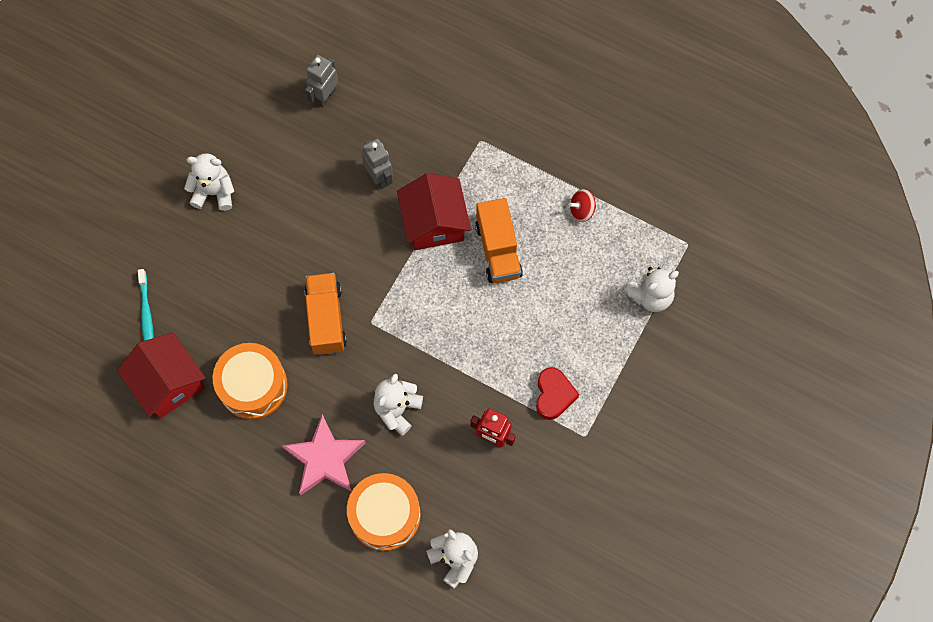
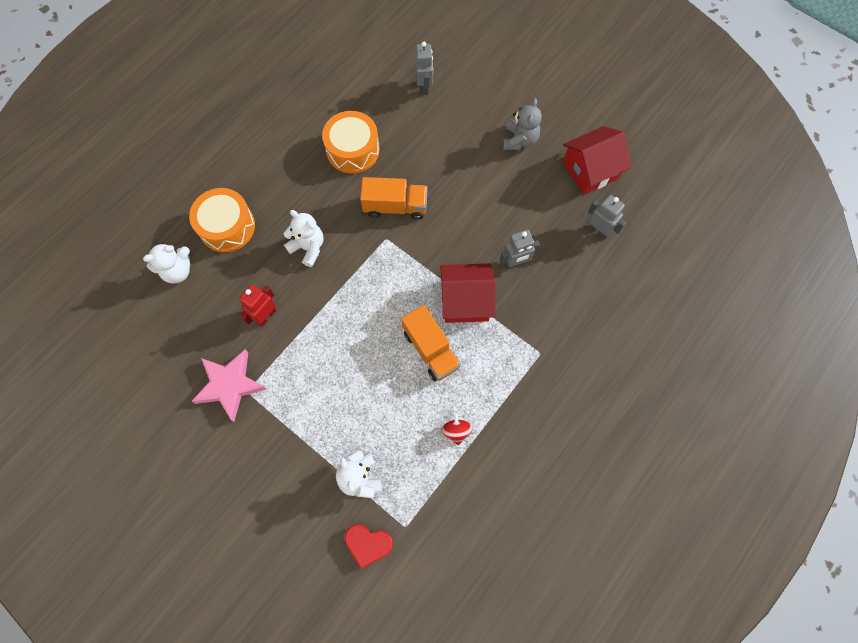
camera: 100 degrees right, 0 degrees up
(147, 315) = (424, 87): turquoise toothbrush -> grey robot
(168, 383) = (368, 96): red house -> red house (590, 170)
(214, 192) = (519, 140): white teddy bear -> grey teddy bear
(325, 459) = (282, 191): pink star -> pink star (230, 385)
(498, 250) = (431, 349): orange truck -> orange truck turned 120 degrees counterclockwise
(554, 395) = (289, 372): red heart -> red heart (368, 544)

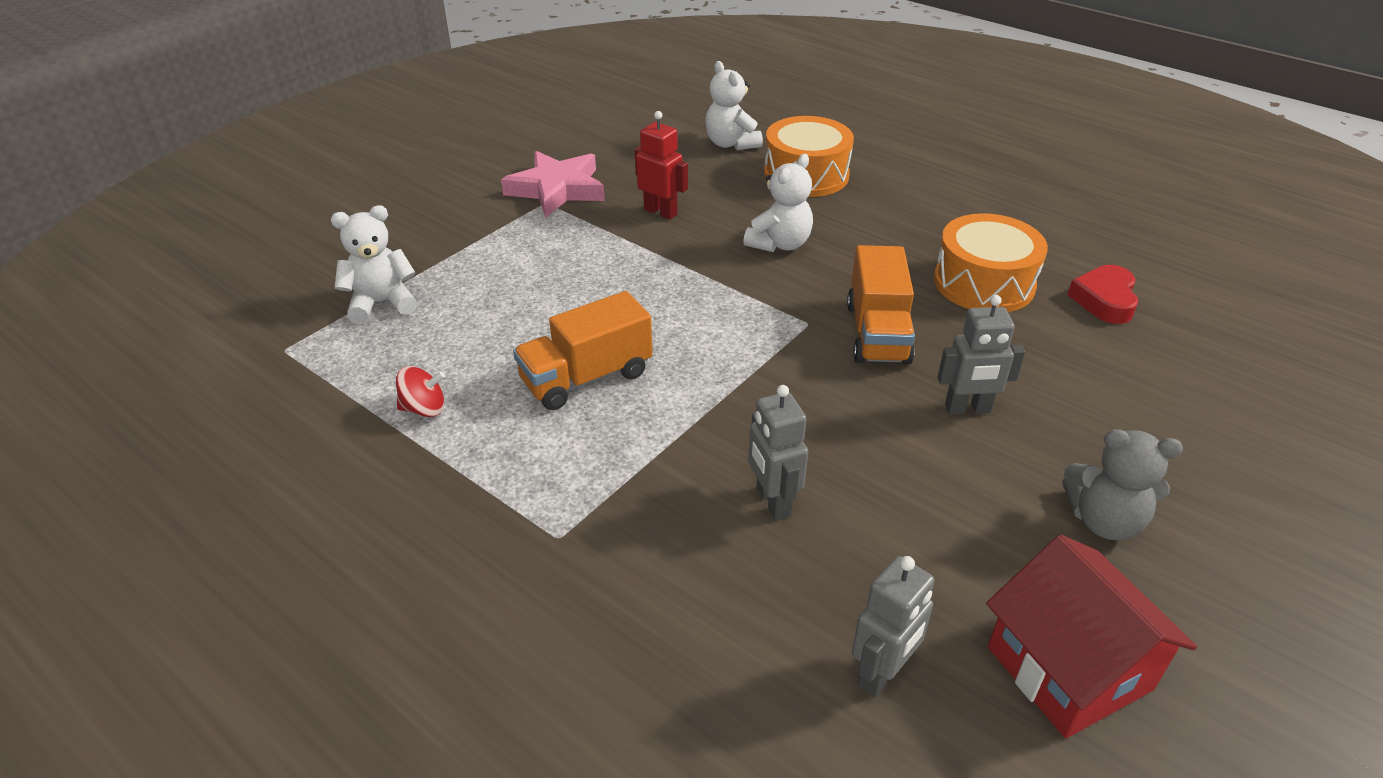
camera: 90 degrees right, 30 degrees down
(368, 544) = (276, 313): red heart -> red heart (1104, 300)
(424, 87) = (1174, 369): grey robot -> grey robot (967, 409)
(465, 301) = (683, 423): red house -> none

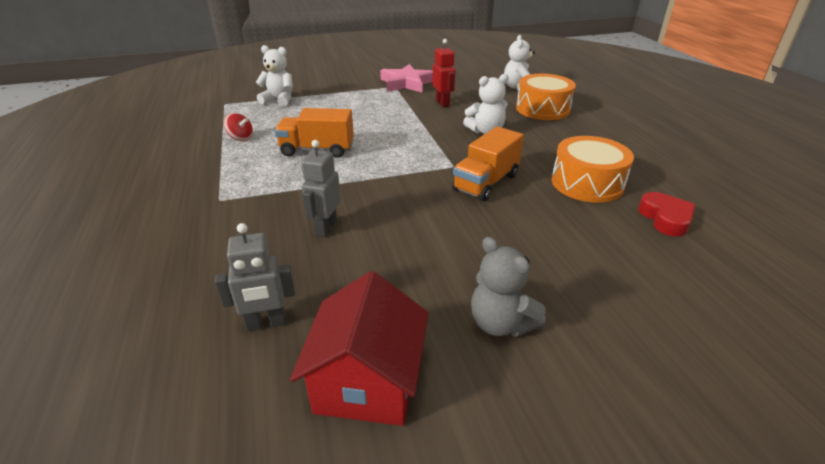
camera: 35 degrees right, 5 degrees down
(967, 409) = (490, 234): grey robot -> none
(1104, 300) = (665, 218): red heart -> red heart turned 120 degrees clockwise

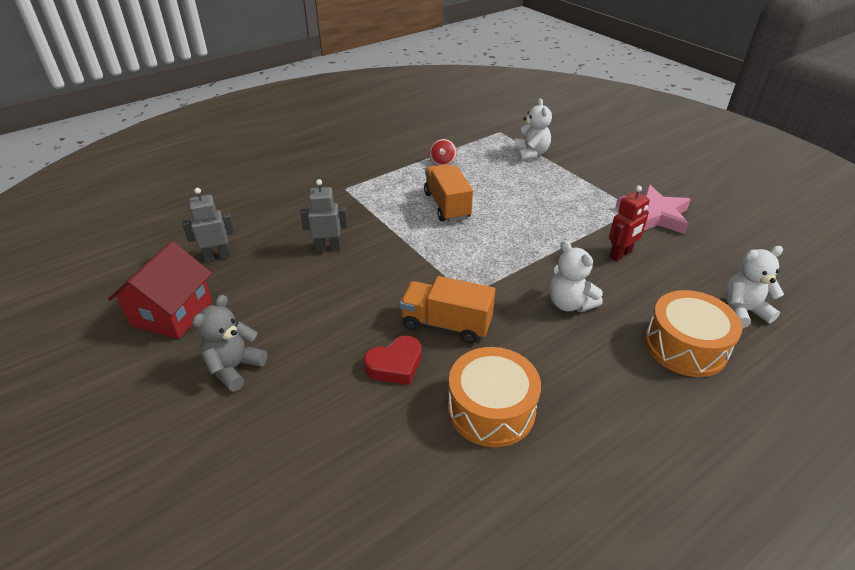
camera: 70 degrees right, 5 degrees up
(266, 323) = (217, 256): grey robot -> grey robot turned 105 degrees clockwise
(367, 381) = (172, 313): red house -> red house turned 60 degrees counterclockwise
(665, 218) = (443, 491): red heart -> red heart (395, 365)

